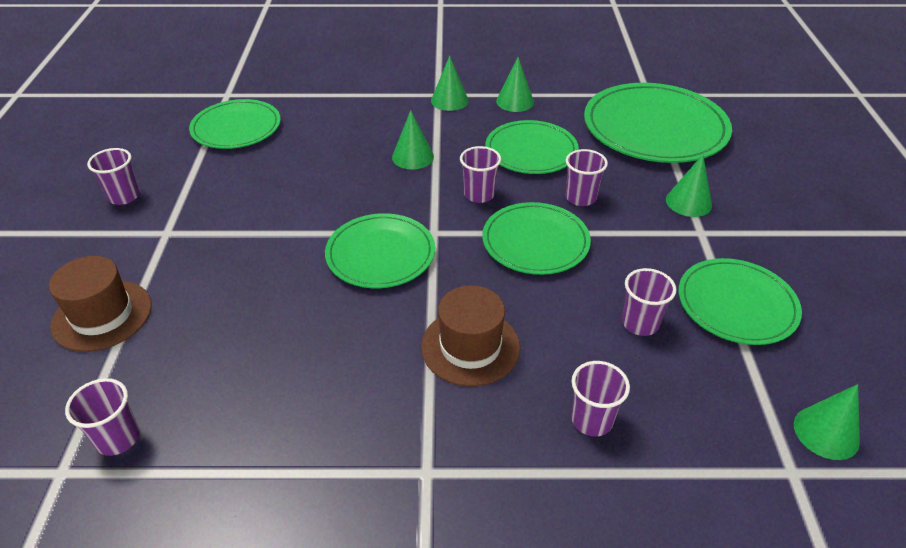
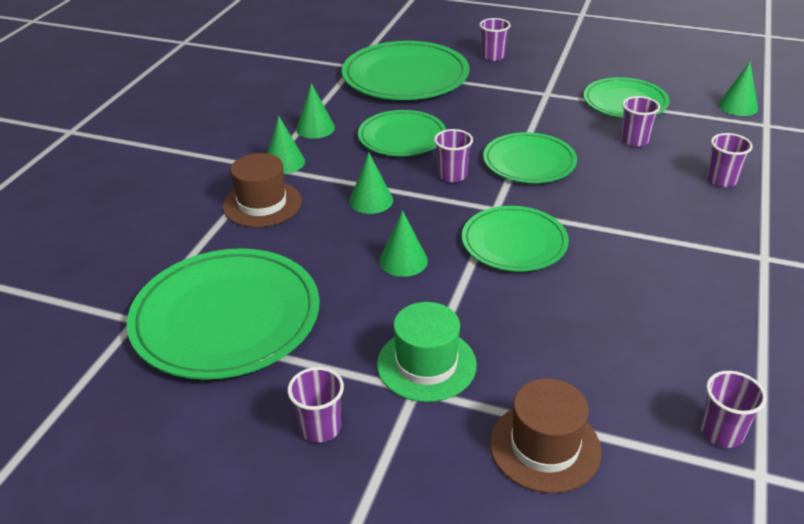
camera: 70 degrees left, 5 degrees down
(196, 232) = (426, 364): none -> green hat
(236, 128) = (226, 317): green plate -> green plate, size x1.61
(470, 347) = (643, 216): brown hat -> brown hat (262, 204)
(580, 198) = (482, 129): purple cup -> purple cup (493, 56)
(688, 202) = (509, 89): green cone -> green cone (403, 261)

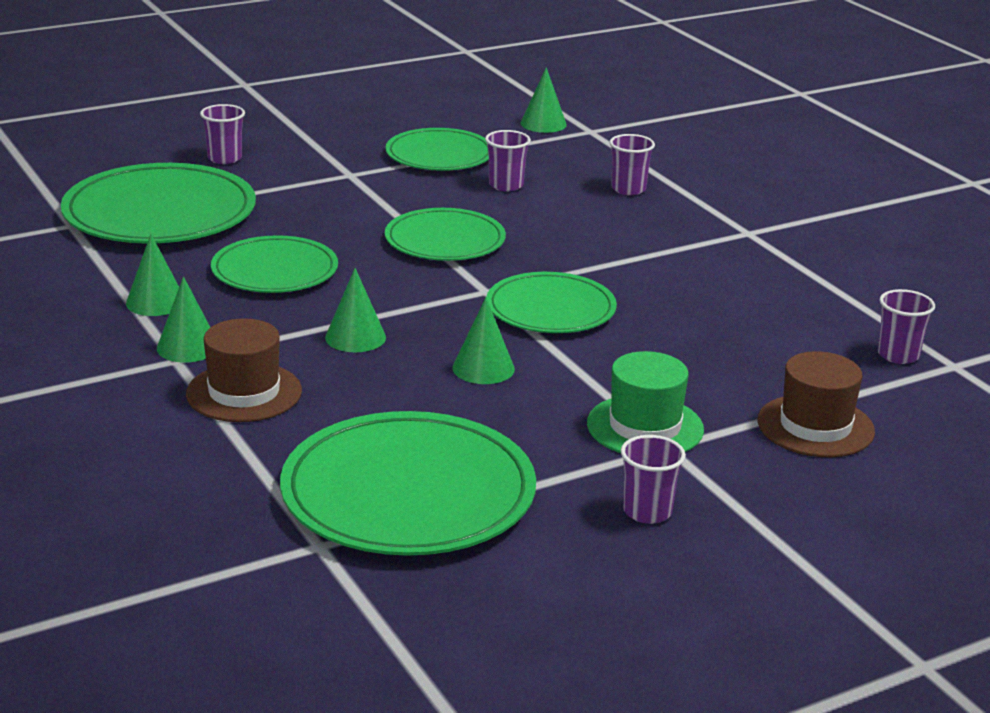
camera: 50 degrees left, 10 degrees down
(452, 175) = (394, 282): purple cup -> none

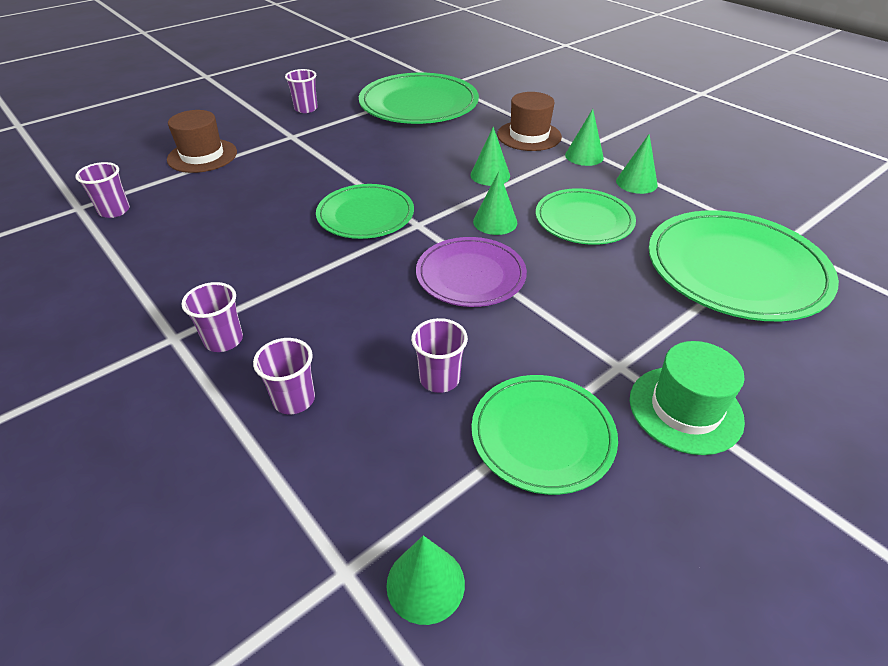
camera: 170 degrees right, 15 degrees up
(224, 158) = (775, 371): purple cup -> purple cup (224, 340)
(445, 240) = (470, 275): green plate -> purple plate
(483, 368) = (402, 165): green cone -> green cone (495, 222)
(645, 427) = (303, 144): green hat -> green hat (685, 409)

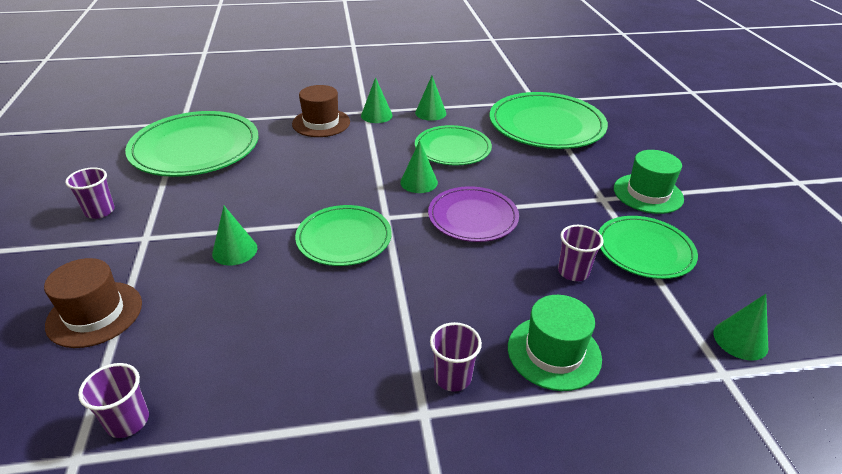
camera: 60 degrees left, 5 degrees down
(294, 399) = (554, 352): purple cup -> green hat
(490, 175) = (355, 160): green cone -> green cone (235, 250)

